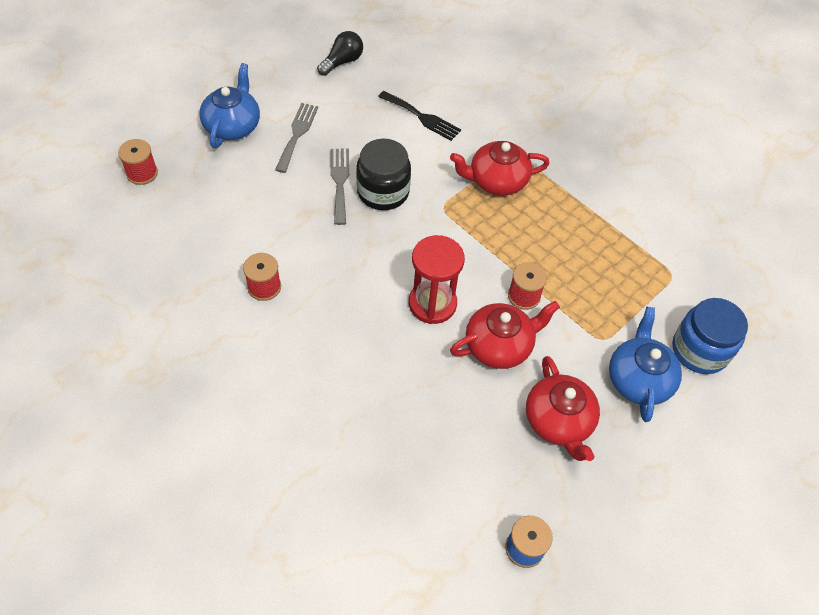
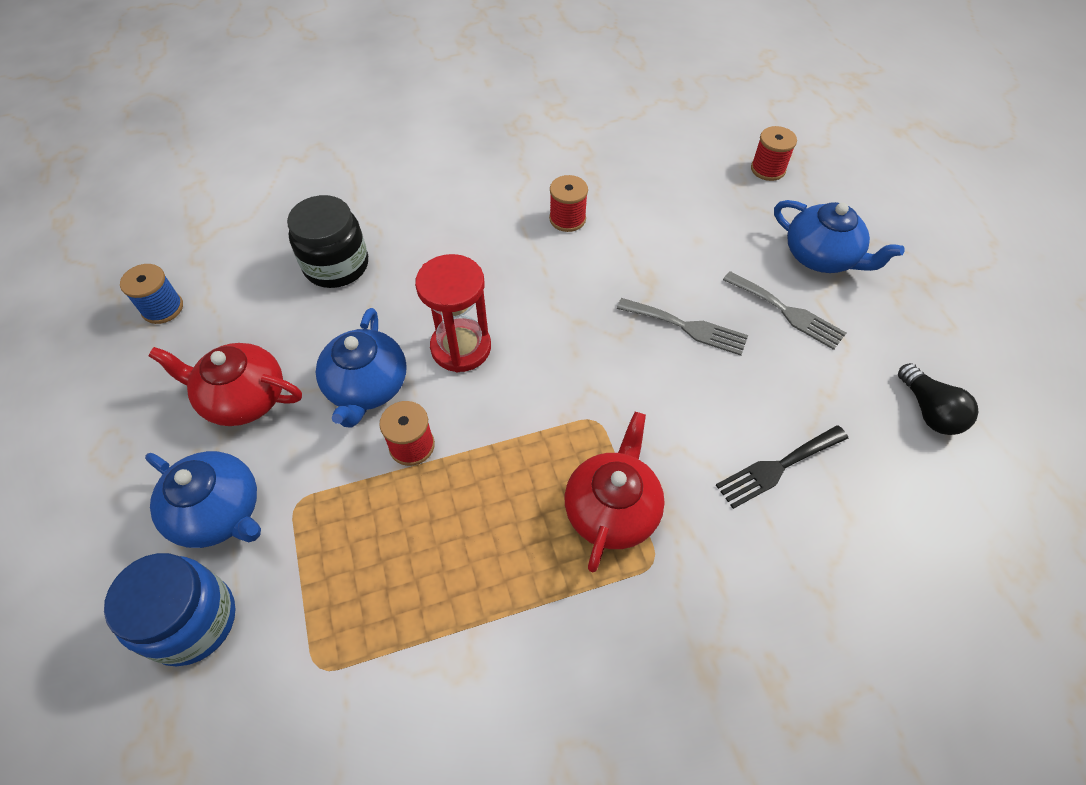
camera: 120 degrees right, 0 degrees up
(383, 192) = (651, 365): black jar -> black jar (336, 265)
(499, 345) = (367, 387): red teapot -> blue teapot

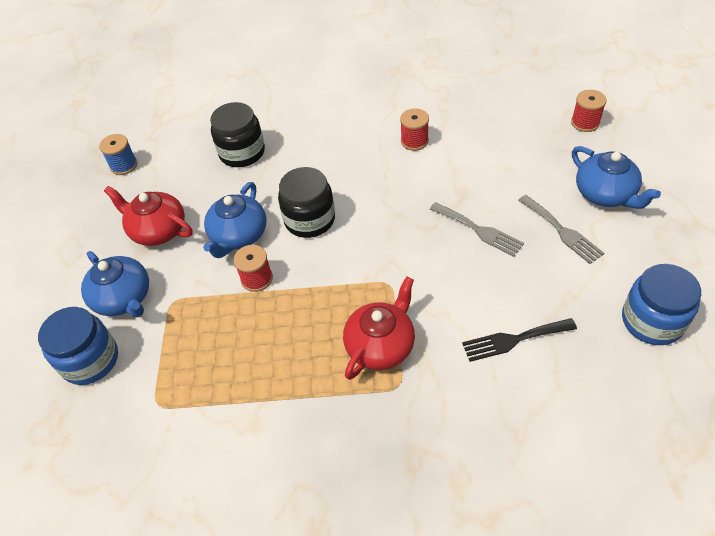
camera: 20 degrees right, 5 degrees down
(461, 347) = (309, 220): red hourglass -> black jar
(928, 411) = (652, 321): black light bulb -> blue jar

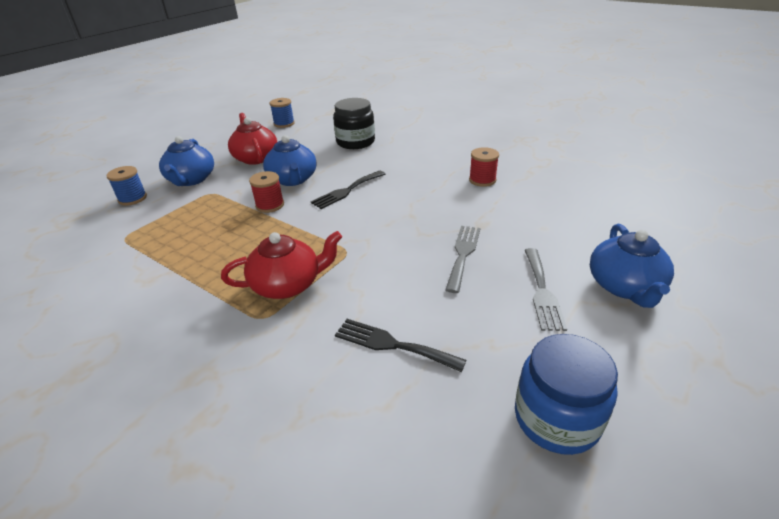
camera: 35 degrees right, 15 degrees down
(90, 360) = (132, 198): blue jar -> blue spool
(238, 236) = (293, 179): blue teapot -> blue teapot turned 75 degrees counterclockwise
(309, 220) = (346, 191): black jar -> black fork
(479, 230) = (463, 254): grey fork -> grey fork turned 150 degrees counterclockwise
(585, 123) = (663, 228): red spool -> none

